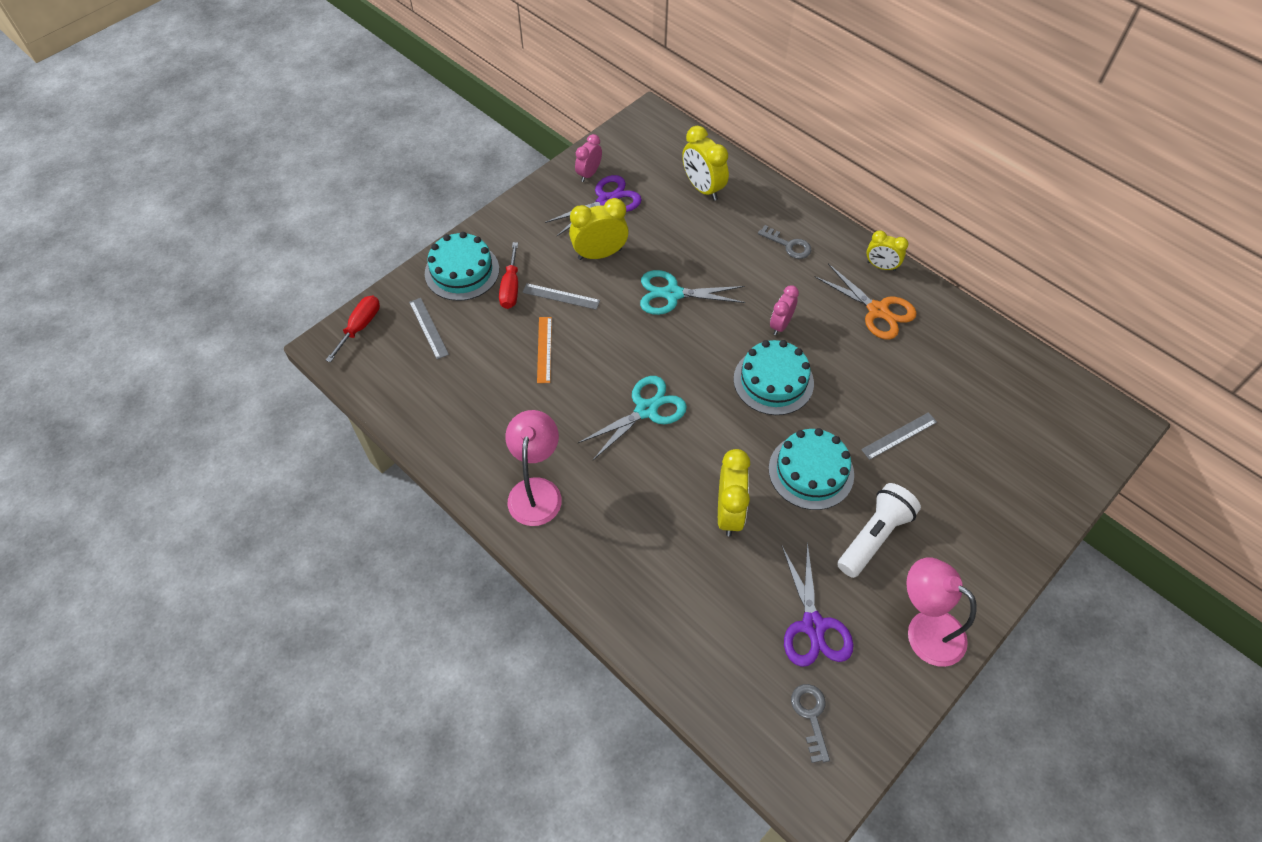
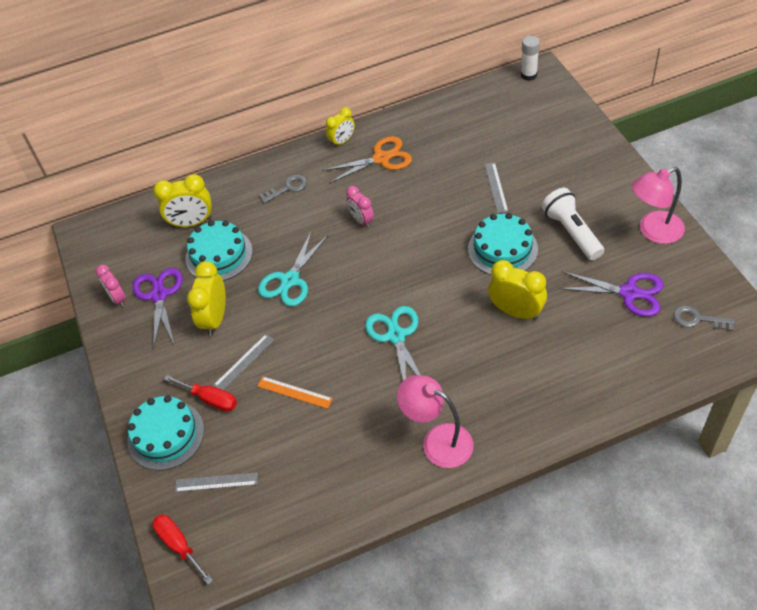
camera: 60 degrees left, 5 degrees down
(773, 381) = (411, 243): turquoise cake -> turquoise cake (219, 255)
(1107, 412) = (528, 75): none -> white glue stick

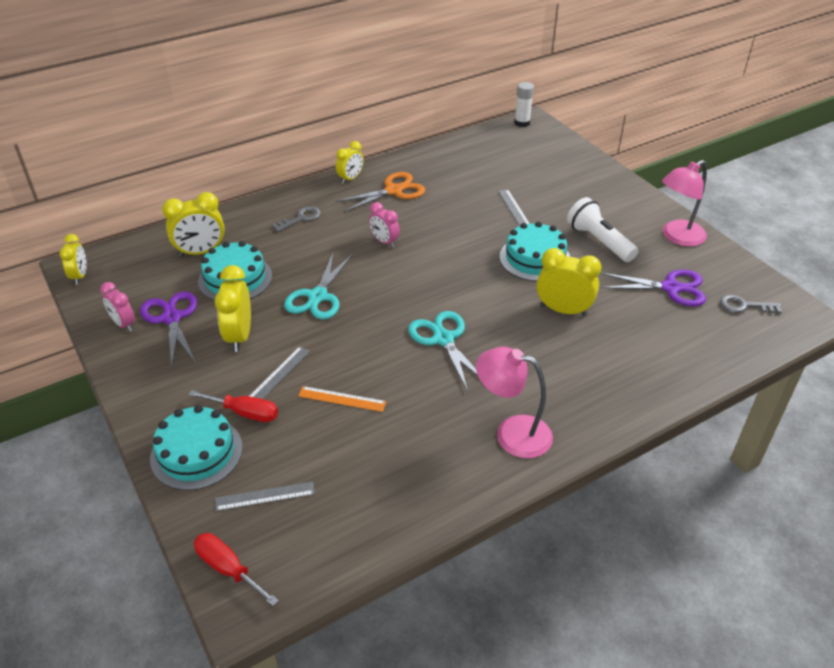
camera: 15 degrees left, 10 degrees down
(85, 244) = (80, 276): none -> yellow clock

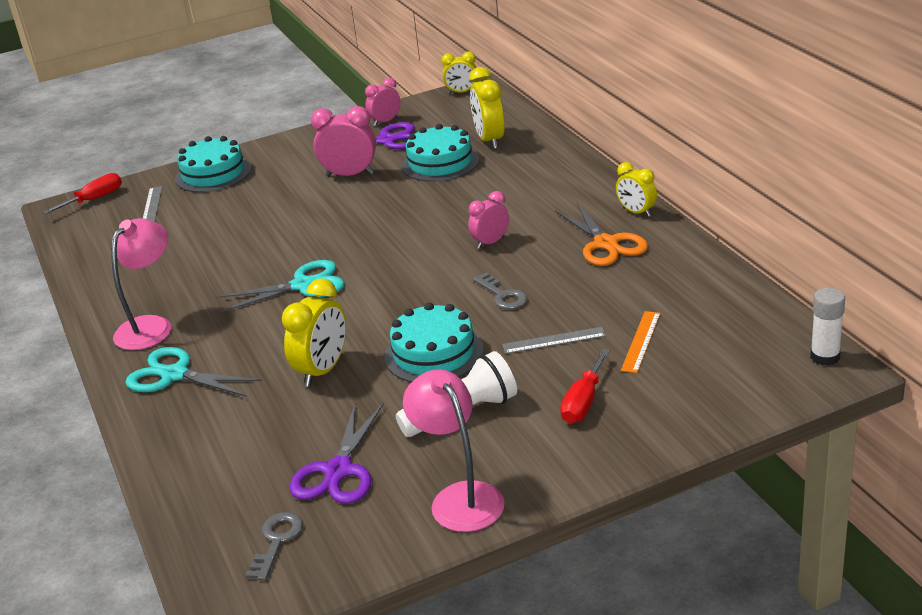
camera: 100 degrees right, 10 degrees down
(239, 336) = (349, 175): yellow clock -> pink clock
(245, 413) = (247, 188): red screwdriver -> red screwdriver (583, 402)
(279, 374) = (288, 199): grey ruler -> none
(300, 218) = (546, 187): grey key -> grey key (502, 295)
(318, 296) = (397, 209): turquoise scissors -> turquoise scissors (174, 375)
(342, 399) = (242, 232): orange ruler -> orange ruler (641, 341)

